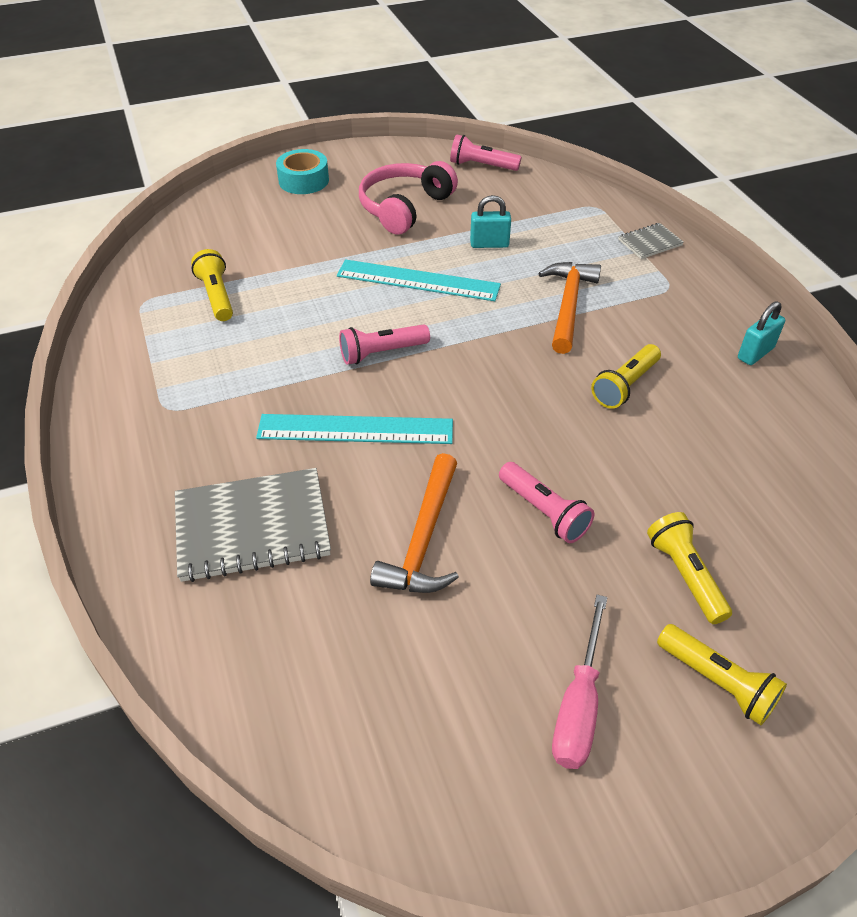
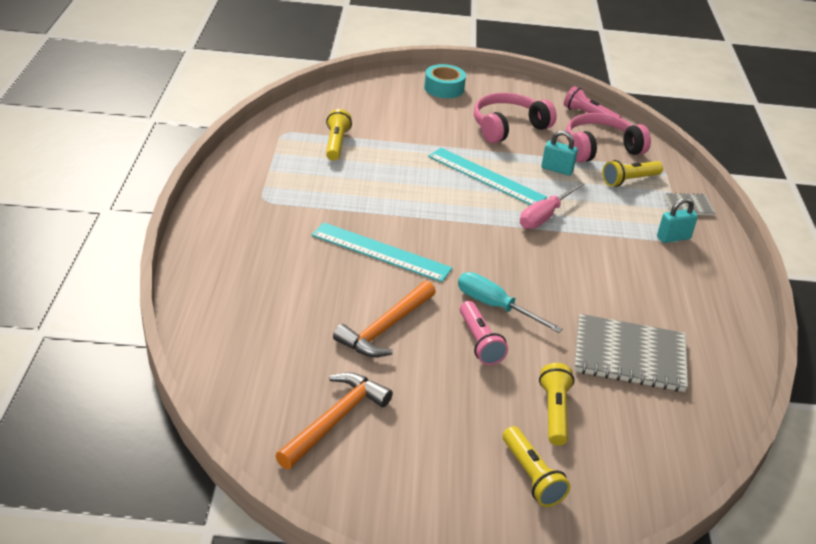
camera: 20 degrees right, 10 degrees down
(252, 527) = (278, 283): grey notebook -> grey notebook (629, 356)
(382, 353) = (429, 213): pink flashlight -> none
(518, 202) = (600, 148): none -> pink headphones
(531, 453) = (495, 306): none -> turquoise screwdriver
(568, 305) = (590, 226): orange hammer -> orange hammer (335, 420)
(578, 705) = (426, 451): pink screwdriver -> pink screwdriver (544, 216)
(625, 386) = (596, 289): yellow flashlight -> yellow flashlight (629, 180)
(755, 353) = (717, 303): turquoise padlock -> turquoise padlock (673, 238)

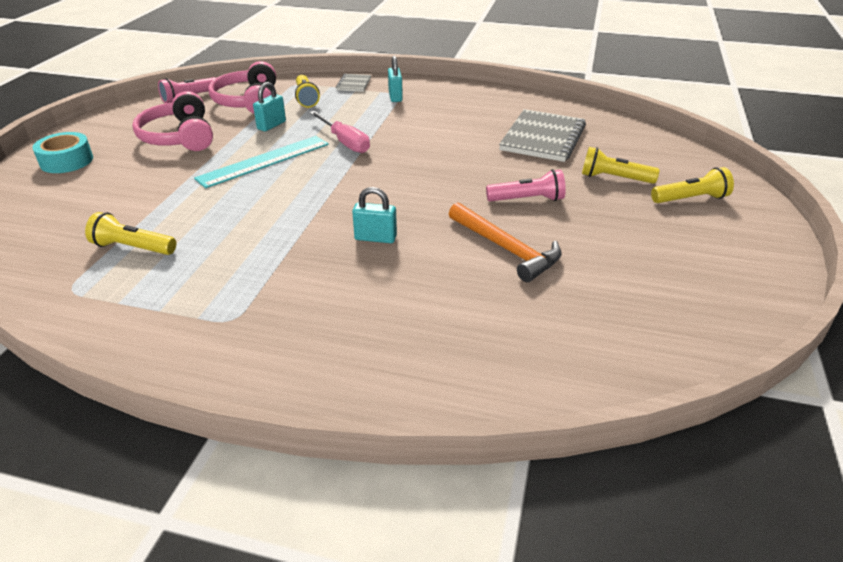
camera: 75 degrees left, 0 degrees up
(335, 420) = (649, 294): orange hammer -> none
(381, 252) = (375, 238): turquoise ruler -> turquoise padlock
(495, 306) = (476, 185): turquoise screwdriver -> none

